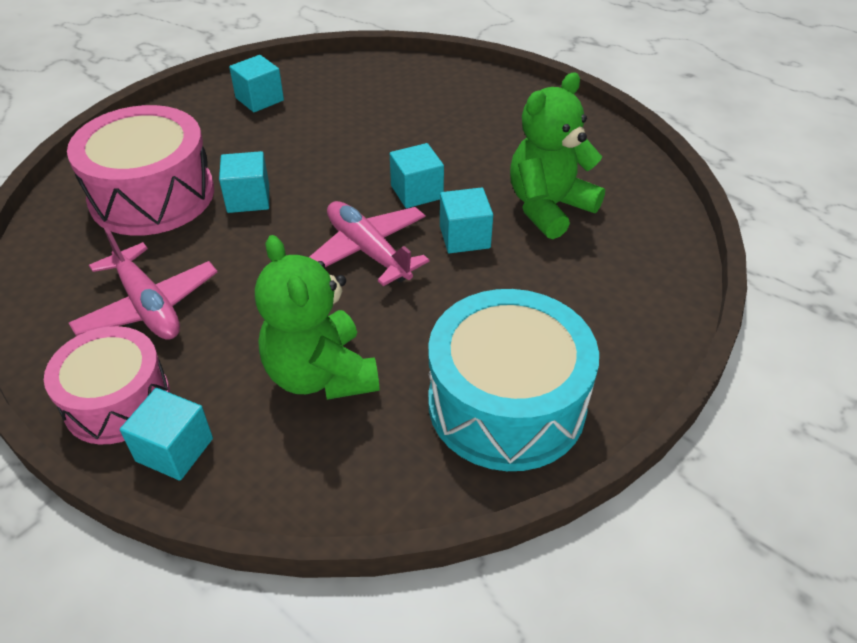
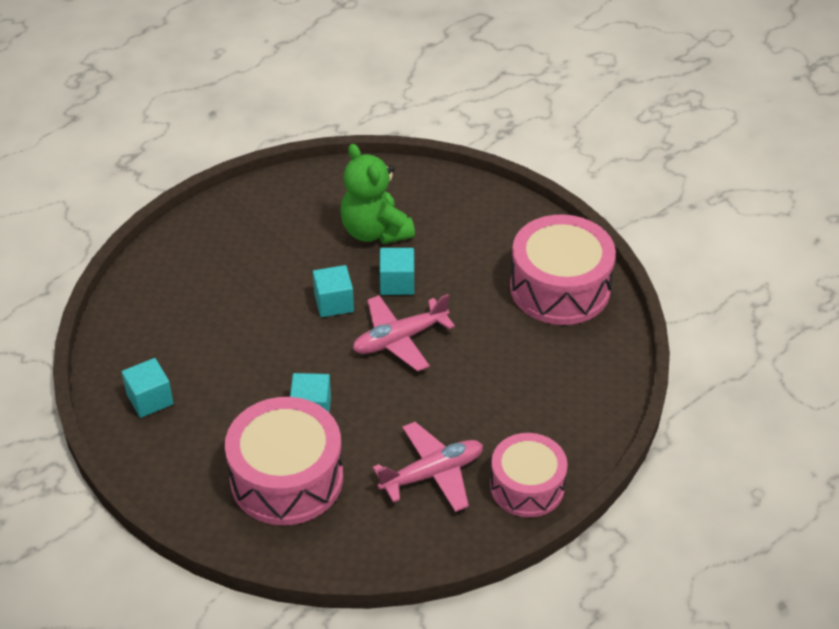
camera: 80 degrees left, 0 degrees up
(174, 450) = (574, 452): turquoise cube -> none
(321, 374) = (521, 375): green teddy bear -> none
(506, 403) = (560, 288): turquoise drum -> pink drum

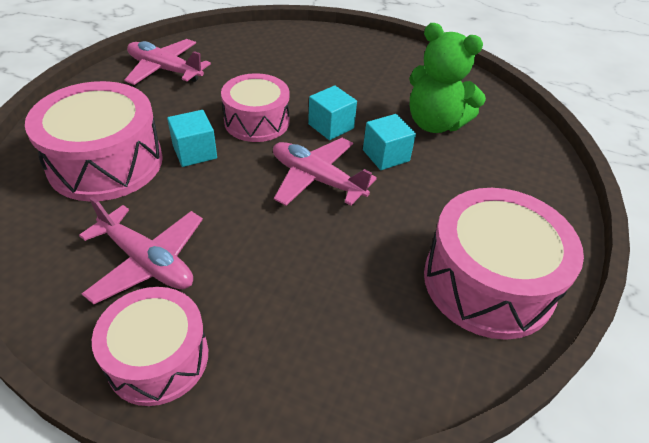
camera: 60 degrees right, 0 degrees up
(150, 399) = (165, 70): turquoise cube -> pink plane
(292, 352) = (257, 121): none -> pink drum
(375, 231) = (434, 123): green teddy bear -> green teddy bear turned 90 degrees counterclockwise

